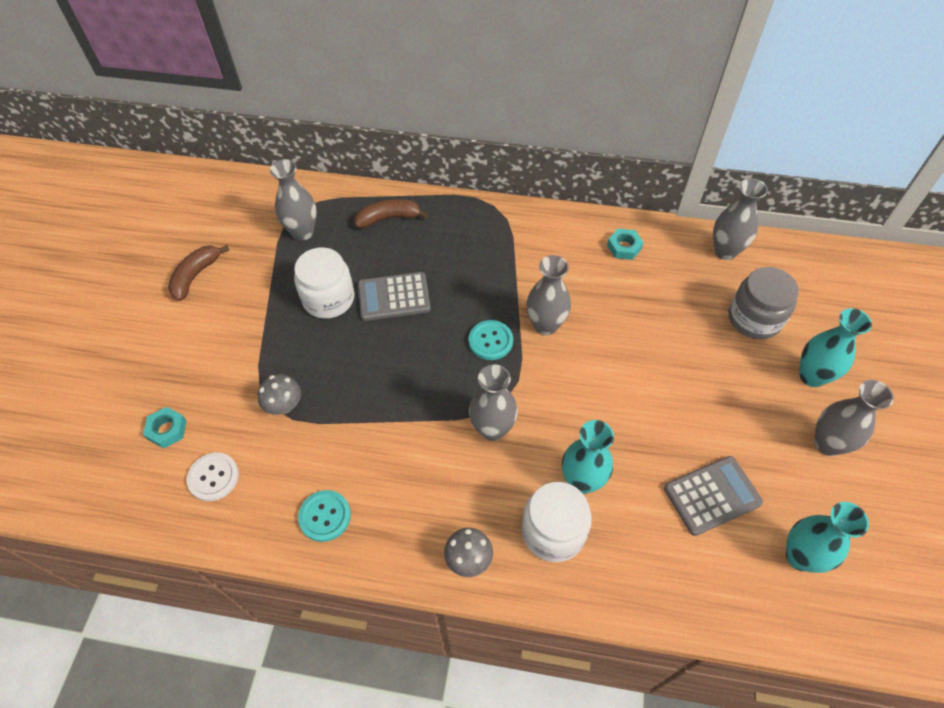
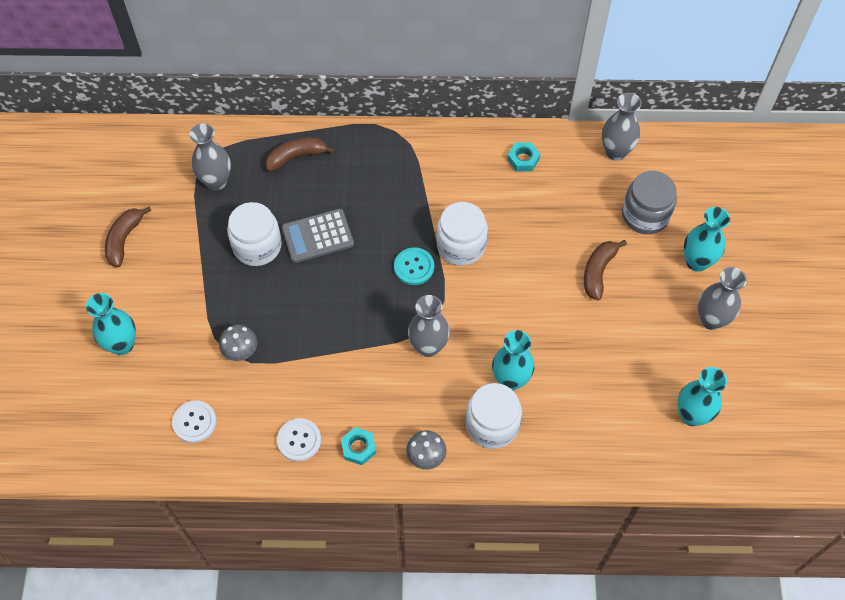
camera: 10 degrees left, 5 degrees up
(161, 381) = (122, 344): none -> turquoise vase
(167, 430) = (141, 387): turquoise nut -> turquoise nut (358, 447)
(325, 516) = (299, 440): turquoise button -> white button
(545, 325) = (461, 245): grey vase -> white jar
(696, 372) = (598, 272): none -> brown banana
(712, 495) = (618, 376): grey calculator -> none

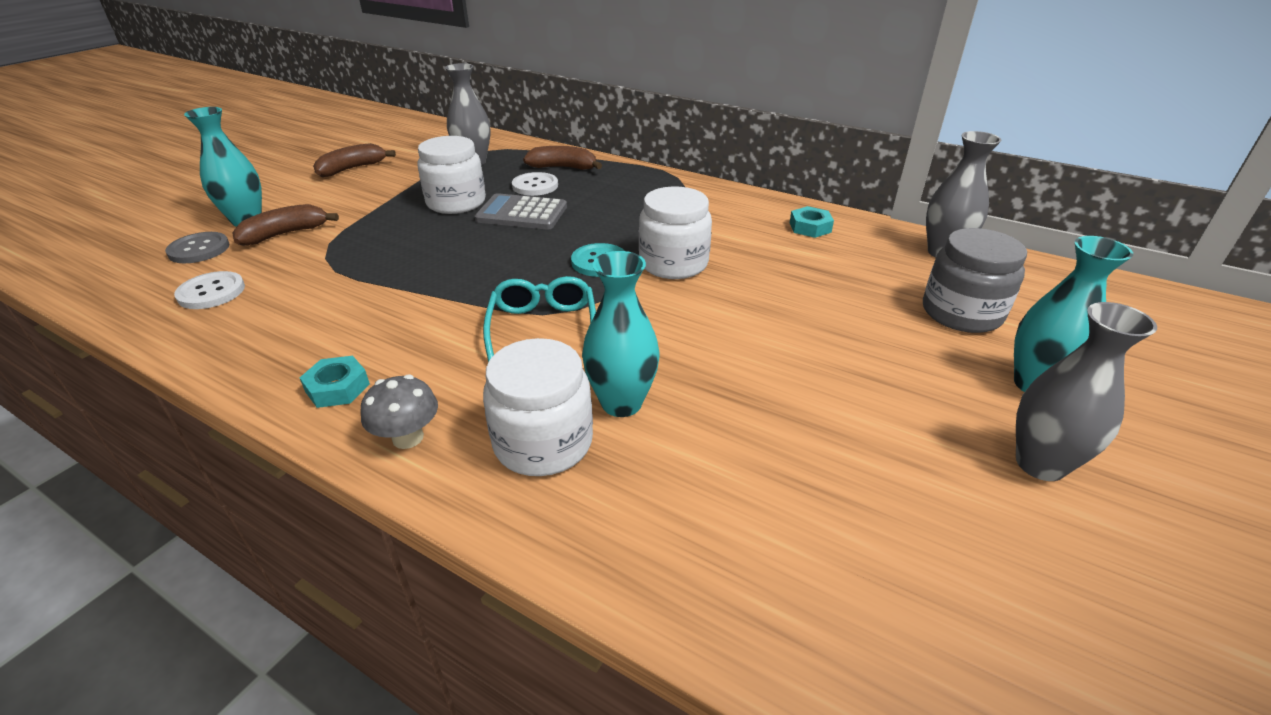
camera: 30 degrees right, 25 degrees down
(130, 391) = (199, 249): none -> grey button
(241, 351) = (337, 260): grey mushroom -> none
(299, 440) = (284, 350): white button -> white button (535, 186)
(428, 346) = (543, 328): grey vase -> turquoise glasses
(598, 272) = (851, 341): brown banana -> brown banana (285, 234)
(691, 415) = (937, 597): turquoise vase -> none

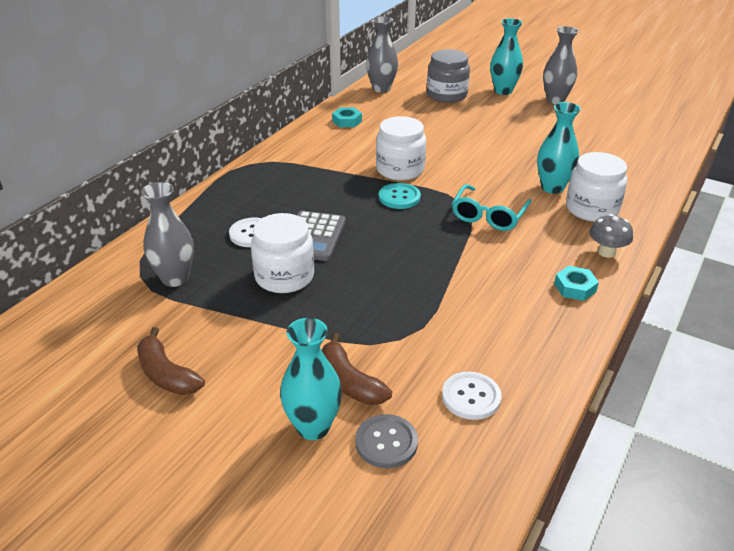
camera: 90 degrees left, 0 degrees up
(543, 328) = (489, 215): turquoise glasses -> turquoise glasses turned 60 degrees counterclockwise
(563, 167) = (209, 220): brown banana -> none

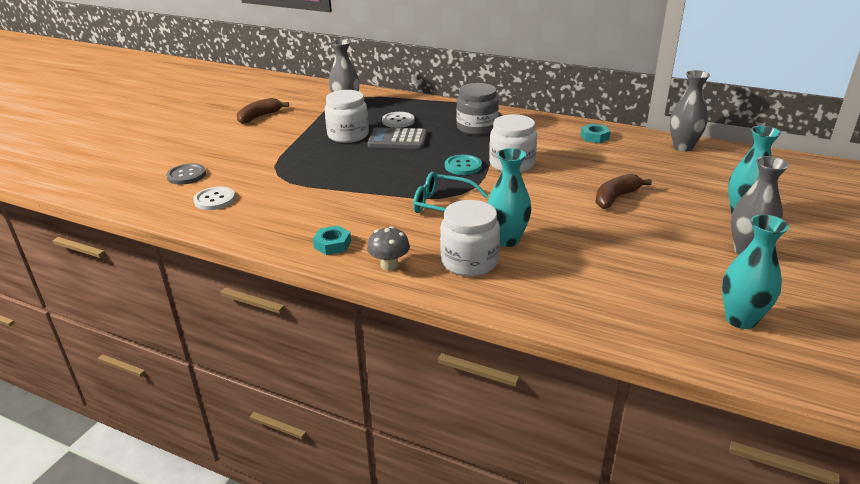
camera: 85 degrees right, 5 degrees down
(313, 427) = (206, 155): turquoise vase -> turquoise vase (740, 319)
(349, 382) = (240, 162): brown banana -> brown banana (615, 197)
(446, 95) = (697, 181): grey jar -> grey jar (477, 128)

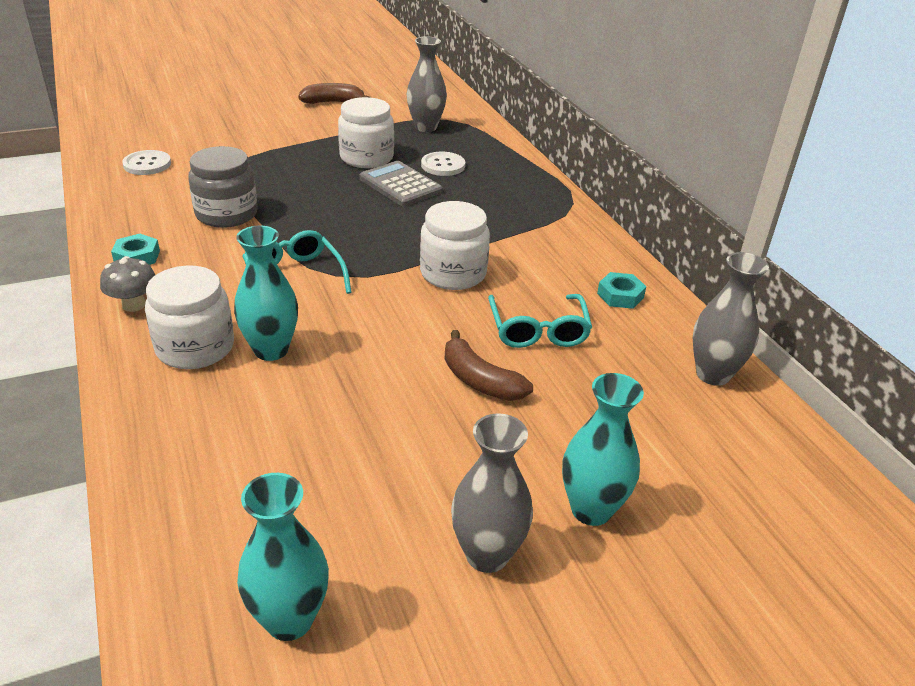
camera: 40 degrees right, 5 degrees up
(186, 175) = (173, 131): grey button -> none
(463, 166) = (400, 247): turquoise button -> none
(477, 128) = (505, 213): grey jar -> grey jar (226, 214)
(594, 166) = (538, 330): none -> turquoise glasses
(615, 197) = (479, 380): brown banana -> brown banana turned 135 degrees counterclockwise

